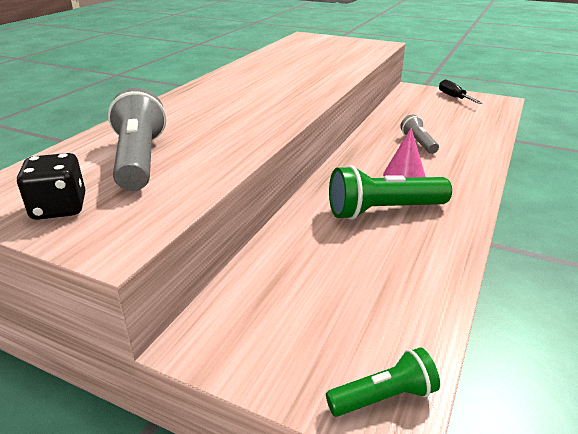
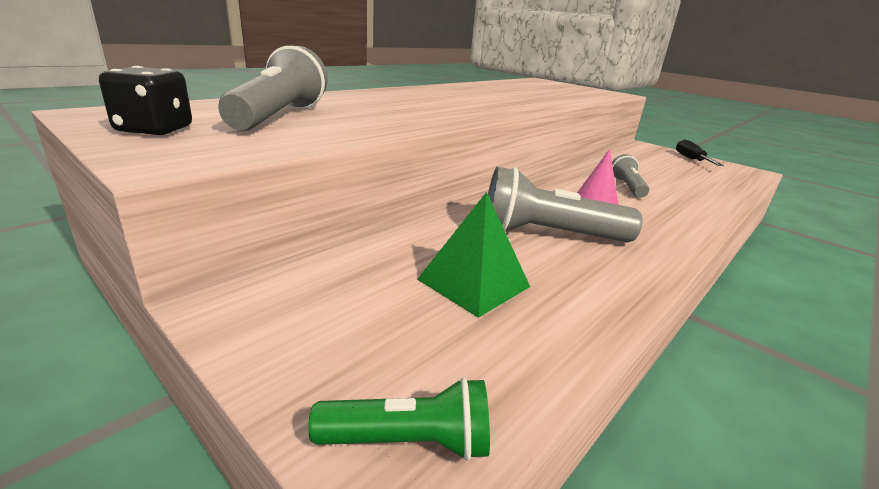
camera: 15 degrees right, 5 degrees down
(355, 271) = (473, 282): none -> green pyramid
(383, 211) = (548, 235): green flashlight -> grey flashlight

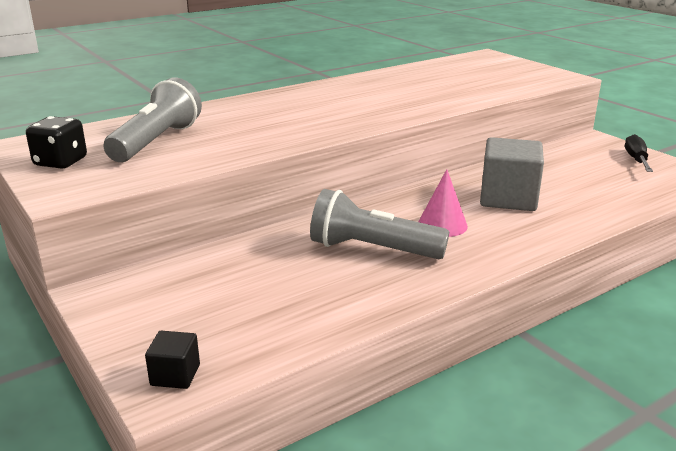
camera: 15 degrees right, 0 degrees up
(409, 441) = (175, 375): green flashlight -> black cube
(473, 282) = (276, 287): green pyramid -> none
(627, 187) = (508, 198): grey flashlight -> grey cube

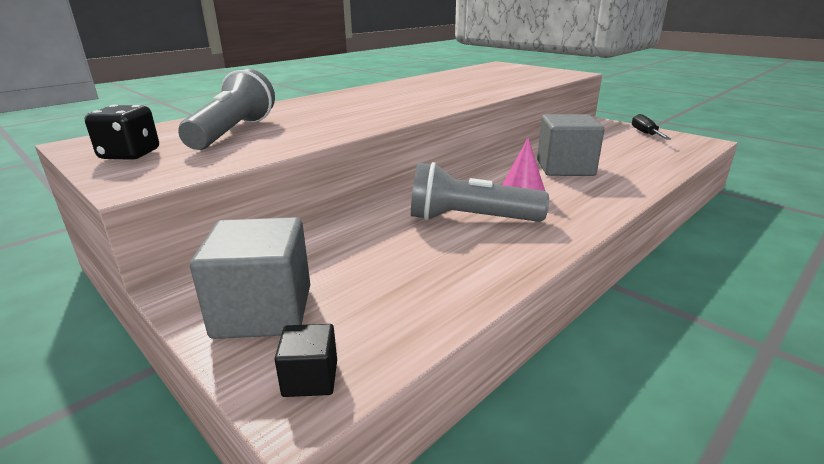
camera: 10 degrees left, 0 degrees up
(153, 318) = (263, 311): none -> grey cube

